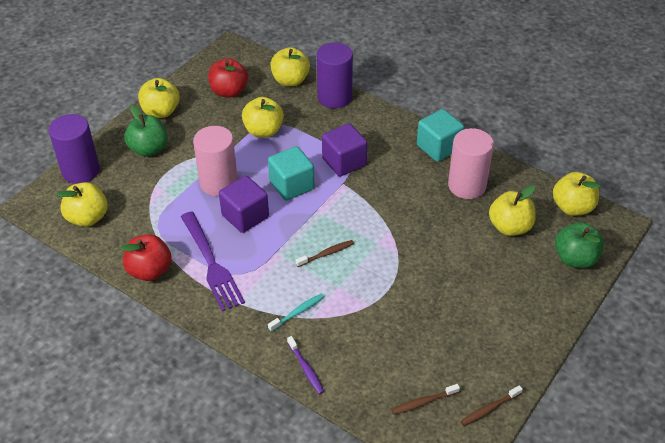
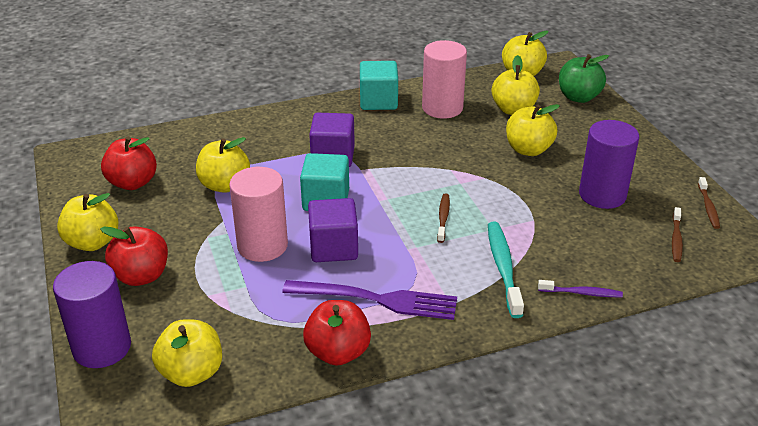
camera: 55 degrees left, 10 degrees down
(149, 149) = (141, 276): green apple -> red apple
(290, 80) = (175, 139): yellow apple -> yellow apple (528, 149)
(297, 312) = (503, 268): turquoise toothbrush -> turquoise toothbrush, size x1.71
(334, 97) = (237, 125): purple cylinder -> purple cylinder (602, 195)

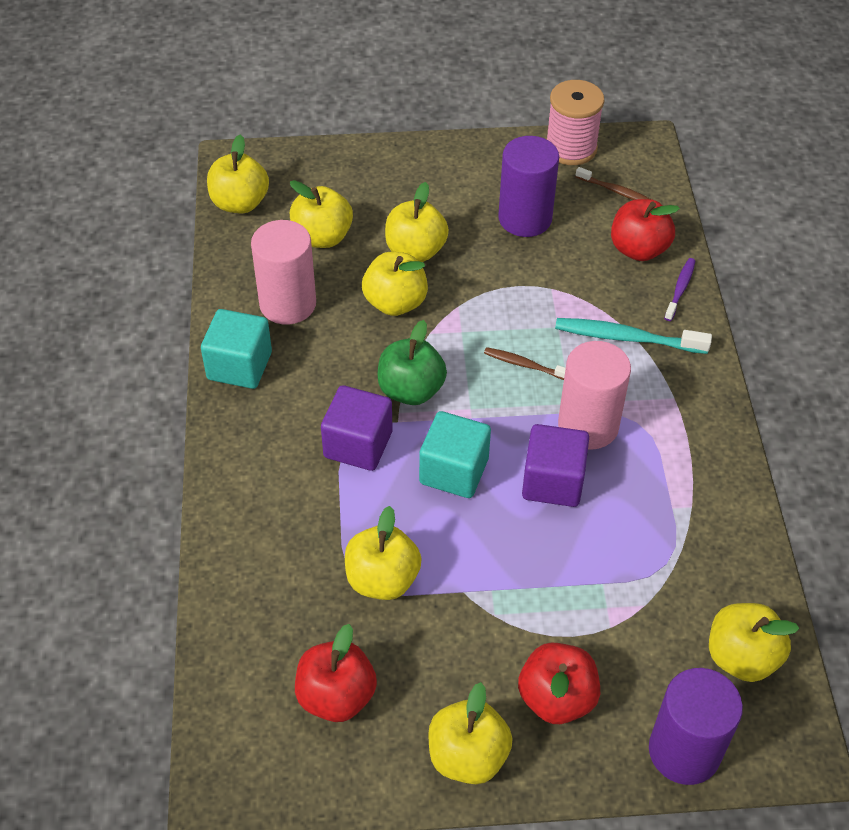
camera: 75 degrees left, 15 degrees up
(262, 246) = (529, 554): pink cylinder -> pink cylinder (588, 425)
(338, 352) = (731, 512): red apple -> red apple (638, 249)
(376, 299) = (654, 460): purple fork -> none
(470, 149) = (395, 303): none -> yellow apple
(578, 97) = (320, 170): green apple -> green apple (411, 390)
(708, 207) = (571, 148): brown toothbrush -> pink spool

